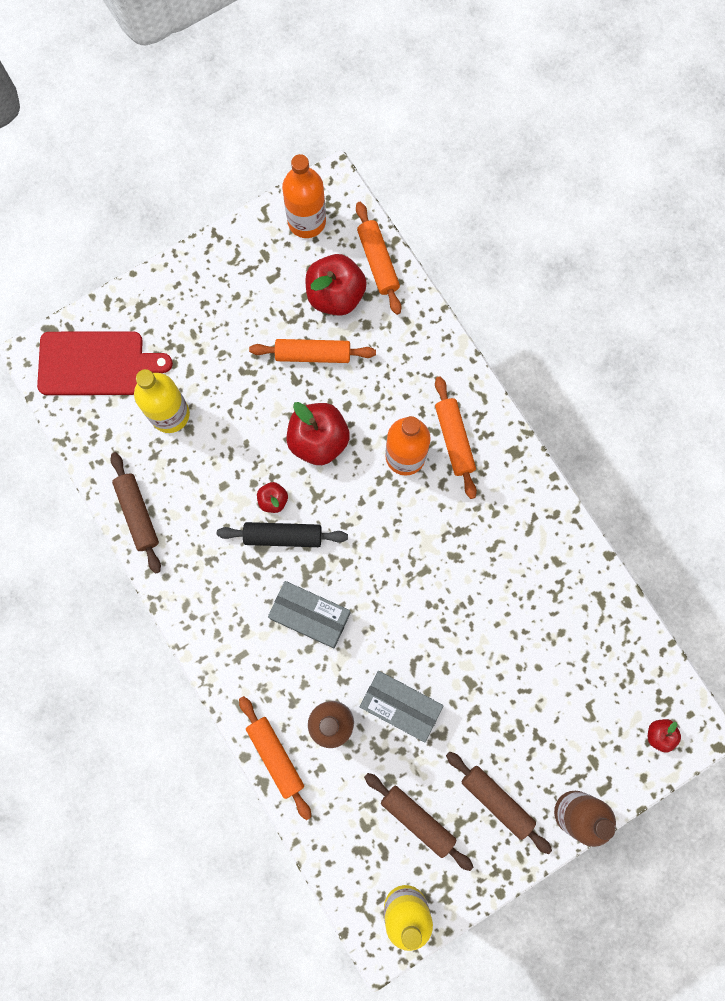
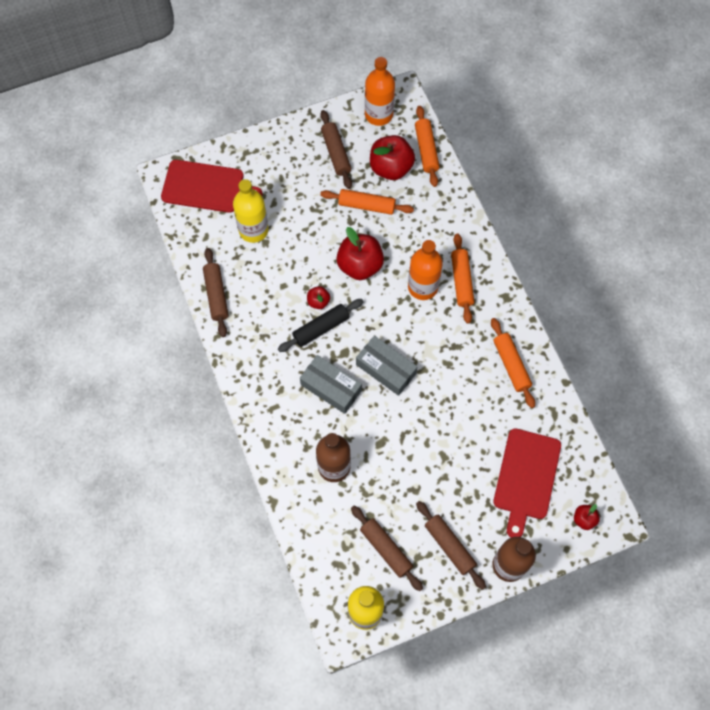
camera: 10 degrees right, 10 degrees down
(259, 286) = (336, 153): none -> brown rolling pin
(275, 756) = (286, 484): orange rolling pin -> orange rolling pin (511, 365)
(283, 536) = (321, 328): black rolling pin -> black rolling pin turned 45 degrees counterclockwise
(400, 706) = (387, 464): grey box -> grey box (386, 369)
(578, 692) = (526, 477): none -> red cutting board

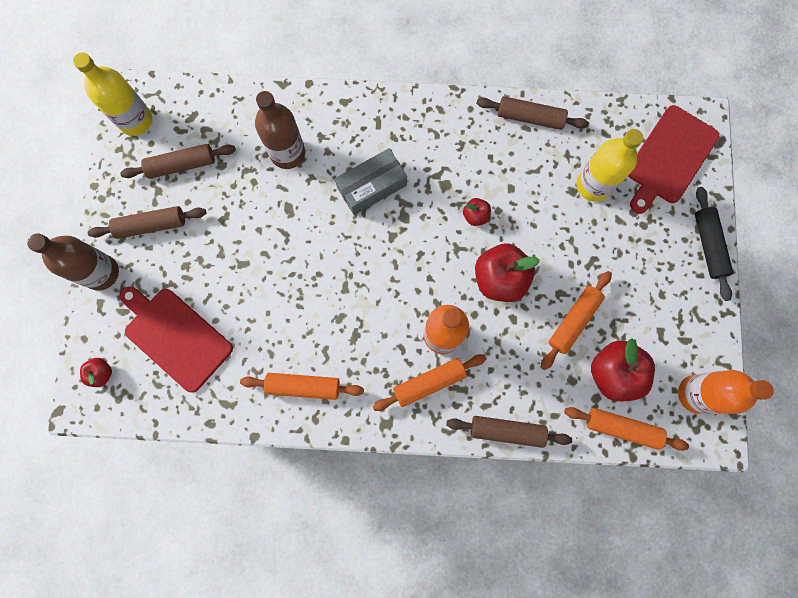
camera: 115 degrees right, 10 degrees up
(321, 328) = (443, 205): black rolling pin -> black rolling pin (708, 245)
(336, 153) = (659, 318): brown rolling pin -> brown rolling pin (507, 431)
(386, 369) = (365, 250): grey box -> none
(461, 281) = (429, 383): orange rolling pin -> orange rolling pin turned 45 degrees counterclockwise

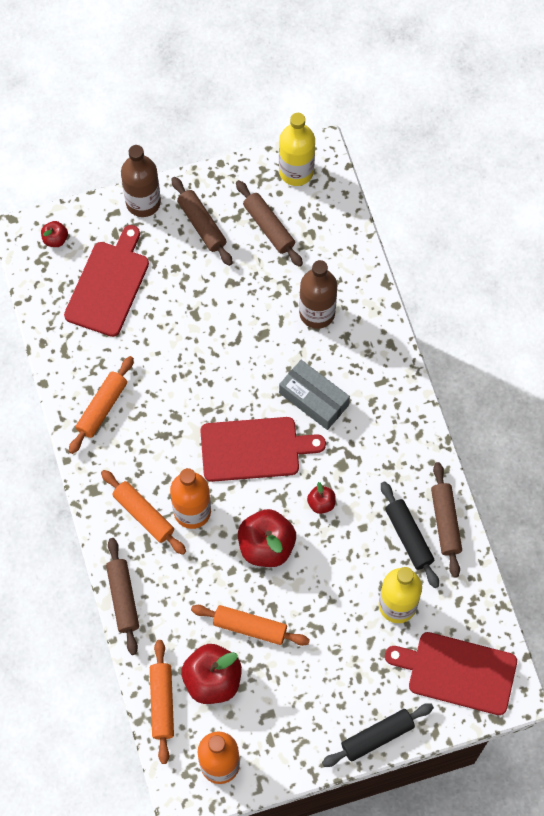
camera: 70 degrees right, 10 degrees down
(303, 386) = (102, 408): orange rolling pin -> orange rolling pin turned 45 degrees clockwise
(401, 256) = (254, 449): none -> red cutting board
(533, 153) = (408, 537): none -> black rolling pin

